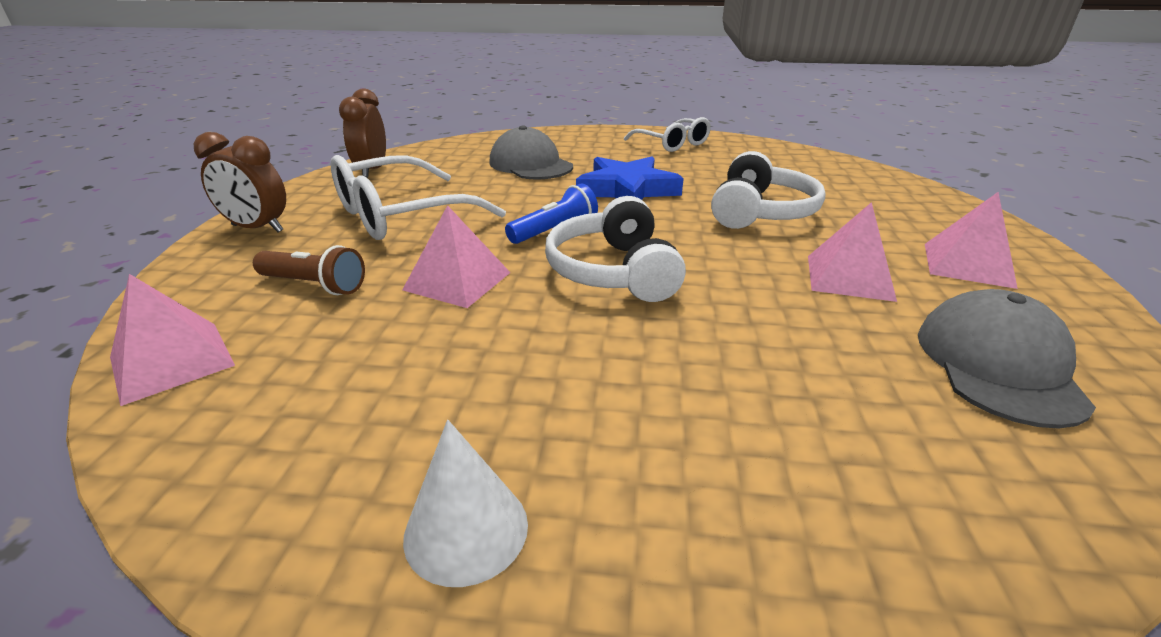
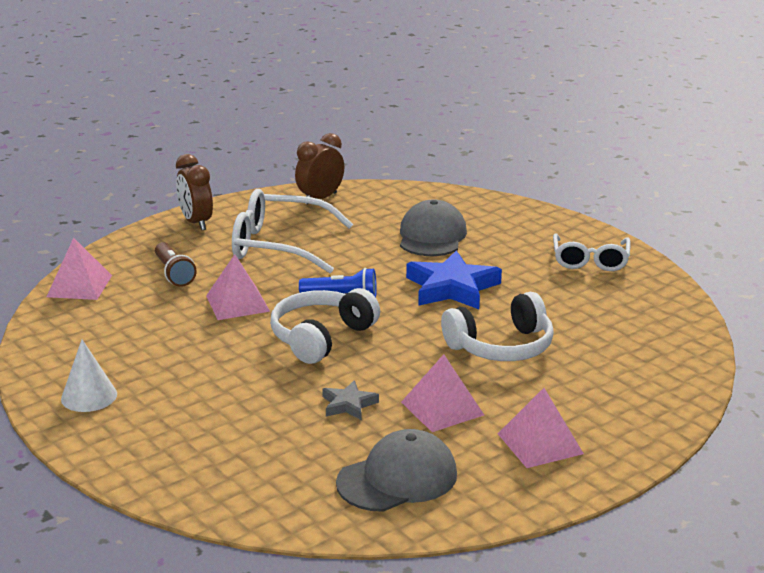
camera: 45 degrees right, 5 degrees down
(783, 319) = (348, 404): none -> grey star

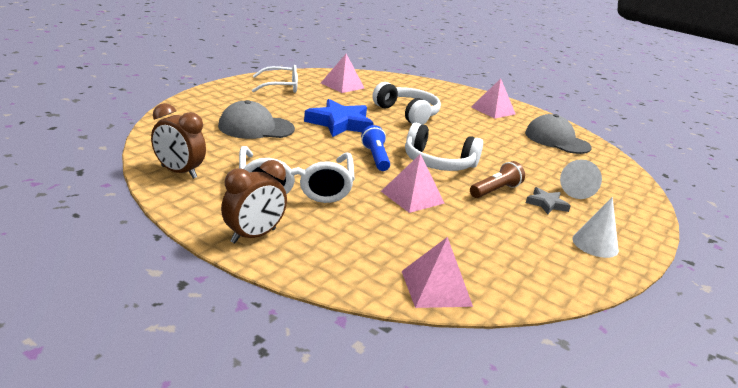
camera: 110 degrees left, 0 degrees up
(174, 274) = (378, 234): brown flashlight -> brown flashlight (495, 190)
(213, 432) = (578, 191): none -> white cone
(348, 404) = (507, 153): grey star -> grey star (546, 204)
(442, 408) = (485, 129): pink pyramid -> pink pyramid (342, 85)

